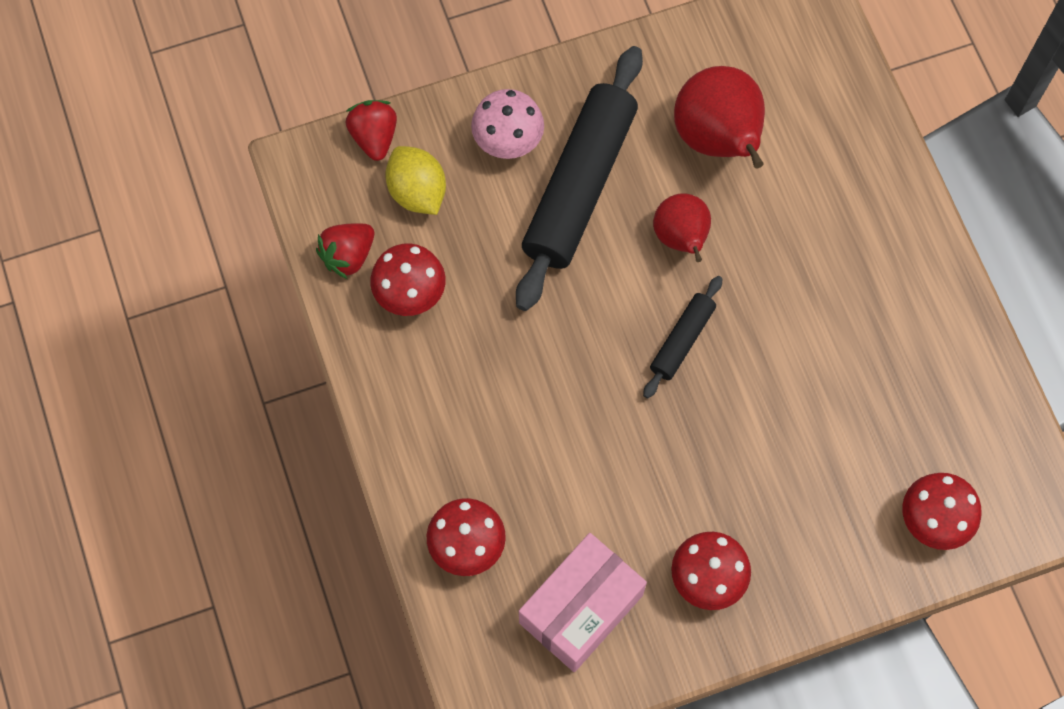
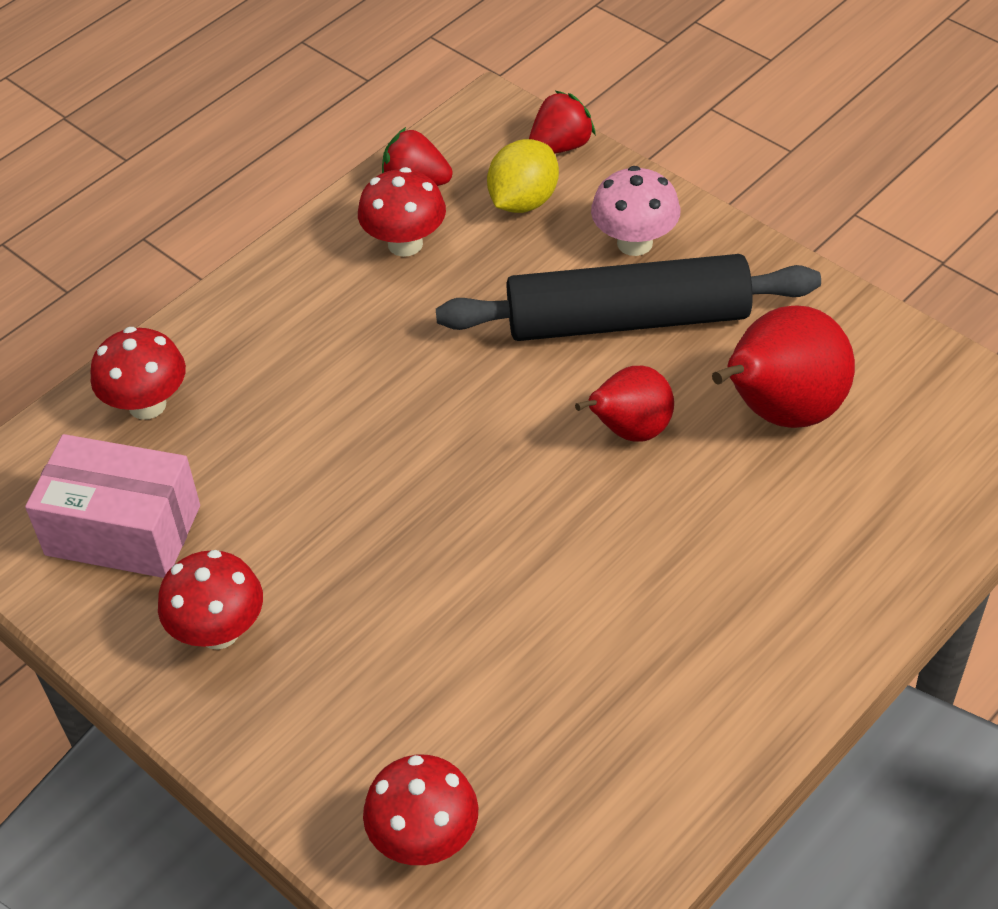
camera: 65 degrees right, 20 degrees down
(682, 340) = (503, 484): black rolling pin -> none

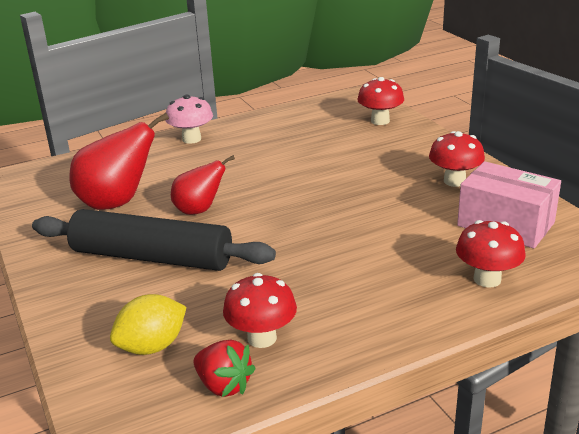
camera: 160 degrees left, 20 degrees down
(560, 146) = (85, 384): red strawberry -> none
(634, 243) = (104, 298): pink mushroom -> pink mushroom (191, 139)

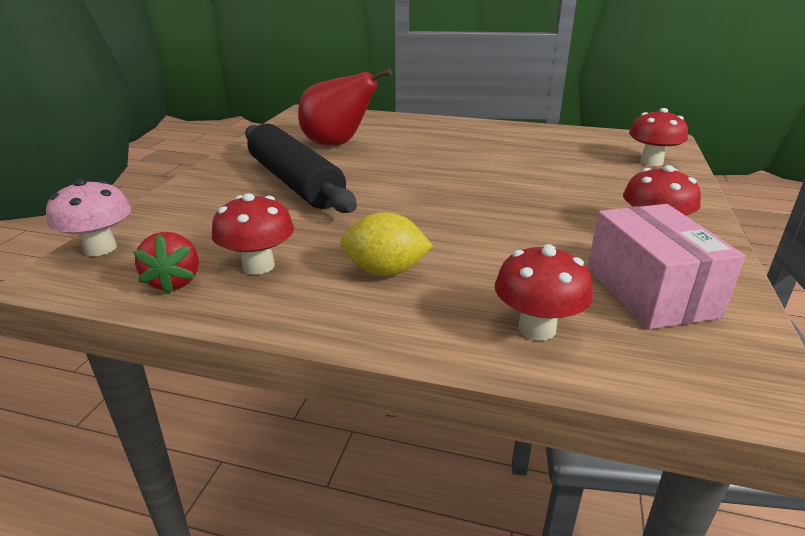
camera: 40 degrees right, 0 degrees up
(152, 346) = (188, 233): yellow lemon -> yellow lemon (385, 271)
(191, 139) = (458, 126): pink mushroom -> pink mushroom (100, 248)
(199, 210) = (380, 168): red pear -> none

